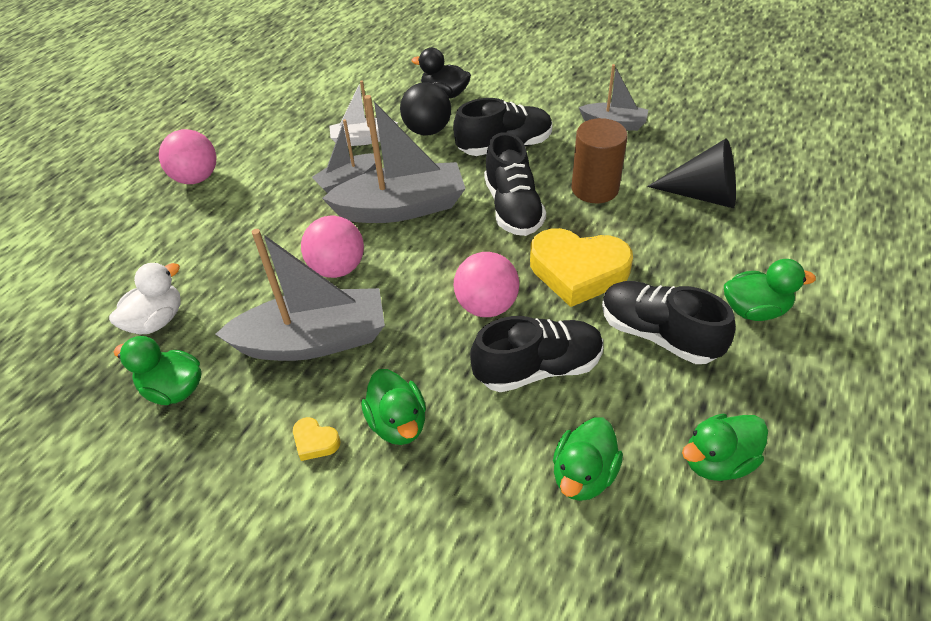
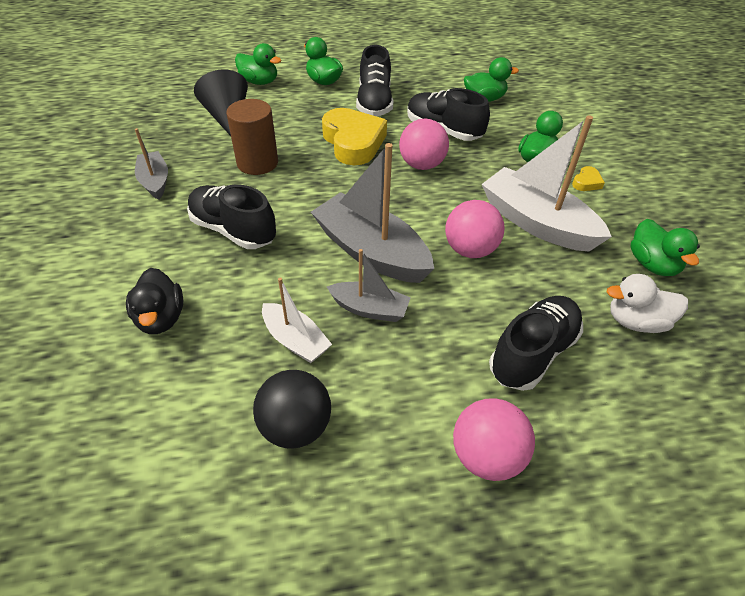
camera: 130 degrees left, 0 degrees up
(314, 340) = (536, 223): grey boat -> white boat
(315, 442) = (586, 182): yellow heart -> yellow heart turned 45 degrees clockwise
(427, 130) = (243, 295): black ball -> black ball (296, 426)
(513, 208) = (315, 192): black shoe -> black shoe (532, 353)
(717, 461) = (432, 72): green duck -> green duck (259, 82)

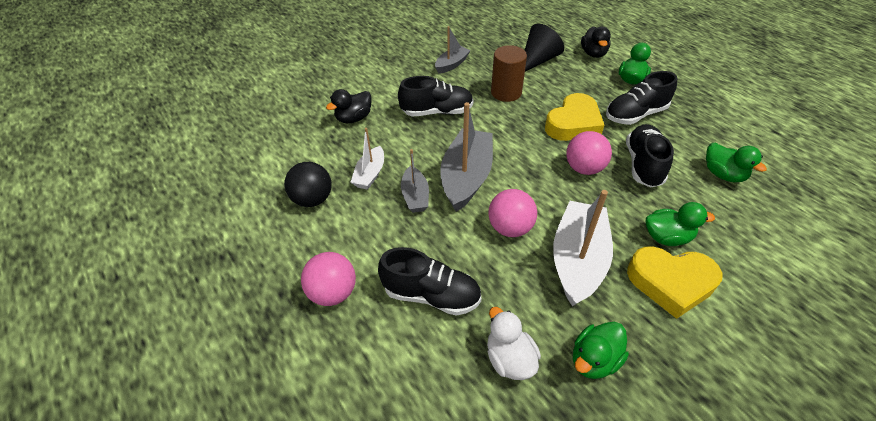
camera: 65 degrees right, 0 degrees up
(233, 230) = (437, 112): black shoe -> black shoe turned 75 degrees clockwise
(259, 82) = (593, 54): green duck -> black duck
(586, 182) = (670, 283): yellow heart -> yellow heart, size x2.40

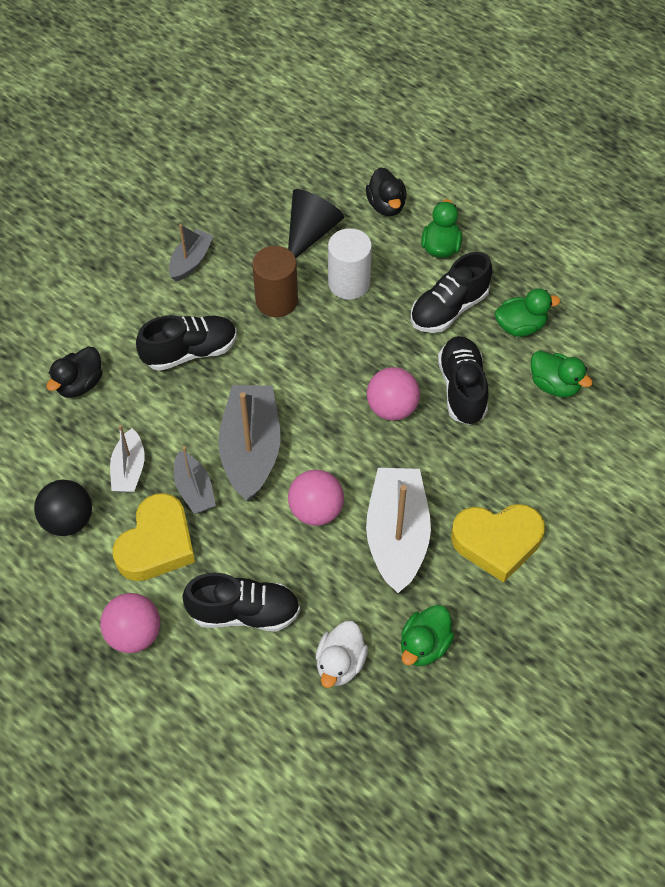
camera: 15 degrees left, 10 degrees up
(509, 359) = (340, 663): white duck -> white duck turned 120 degrees counterclockwise
(560, 90) = (349, 283): none -> white cylinder
(573, 124) = (372, 339): yellow heart -> yellow heart (157, 544)
(667, 237) = (492, 486): green duck -> green duck (520, 326)

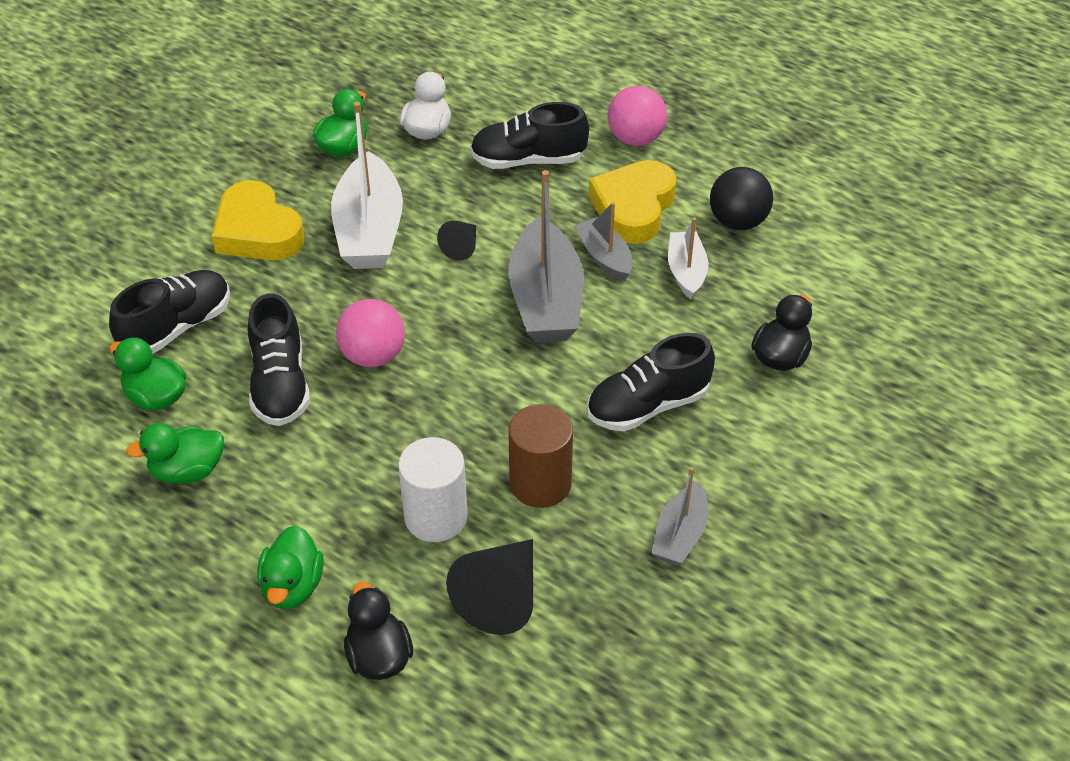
camera: 175 degrees right, 10 degrees down
(316, 510) = (461, 247): pink ball -> black cone
(449, 309) = (288, 488): black shoe -> black shoe (177, 327)
(497, 542) = (257, 231): yellow heart -> yellow heart turned 120 degrees counterclockwise

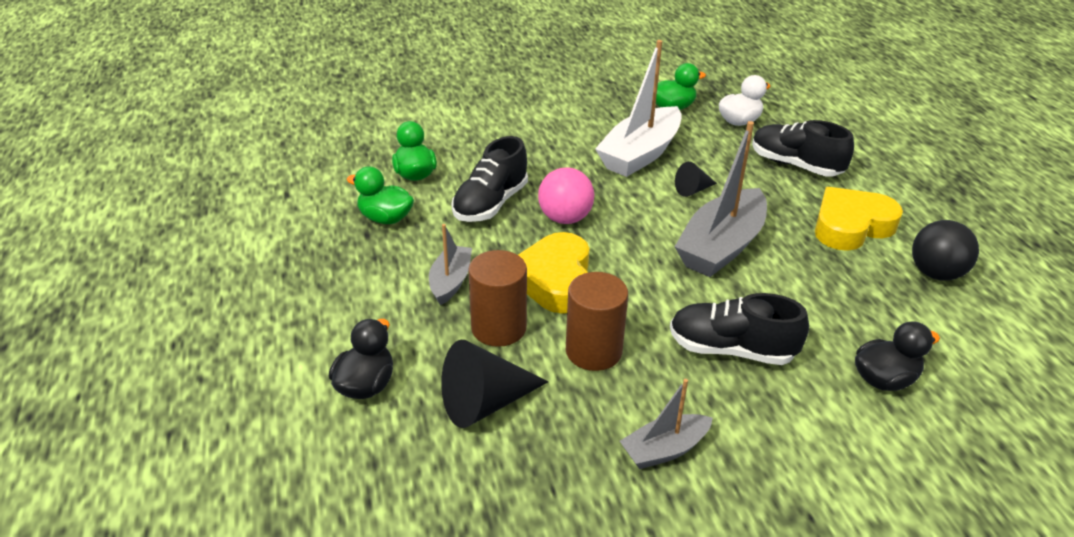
camera: 40 degrees right, 10 degrees down
(177, 327) = (468, 148): black shoe -> none
(257, 231) = (570, 125): yellow heart -> yellow heart (555, 280)
(292, 586) = (366, 312): green duck -> none
(435, 517) = (498, 328): white cylinder -> brown cylinder
(604, 257) = (795, 244): grey boat -> grey boat (450, 281)
(635, 139) = (896, 188): pink ball -> none
(686, 272) = (855, 283): white boat -> none

